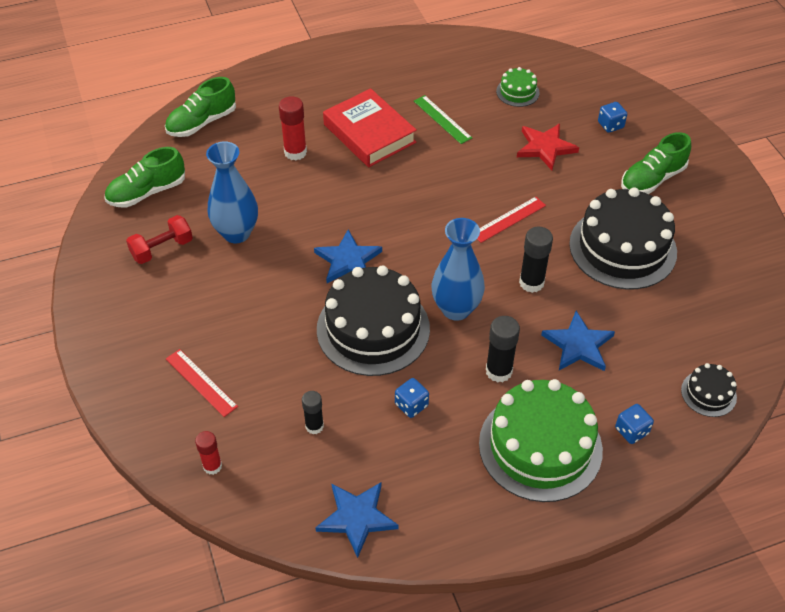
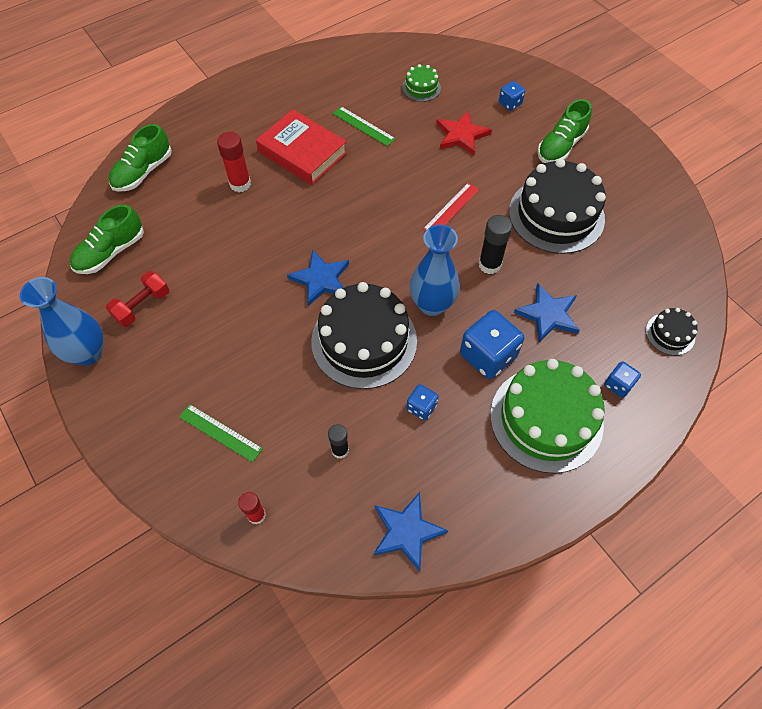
camera: 15 degrees left, 10 degrees up
(201, 382) = (220, 432): red ruler -> green ruler
(236, 233) = (209, 275): blue vase -> blue vase (88, 353)
(498, 371) = (488, 356): black glue stick -> blue dice

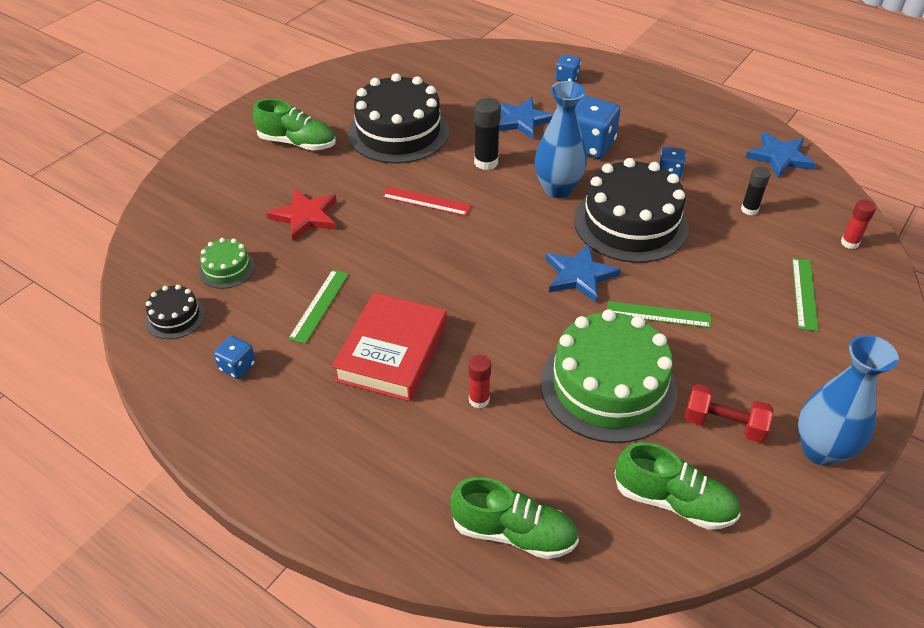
camera: 110 degrees left, 15 degrees down
(240, 184) = (479, 400): red glue stick -> red glue stick, size x0.66
(255, 313) = (658, 315): none -> green ruler
(510, 103) = (236, 189): blue dice -> blue dice (237, 367)
(546, 419) = (625, 107): green cake -> green cake (608, 386)
(670, 334) = (500, 60): black cake -> black cake (175, 317)

